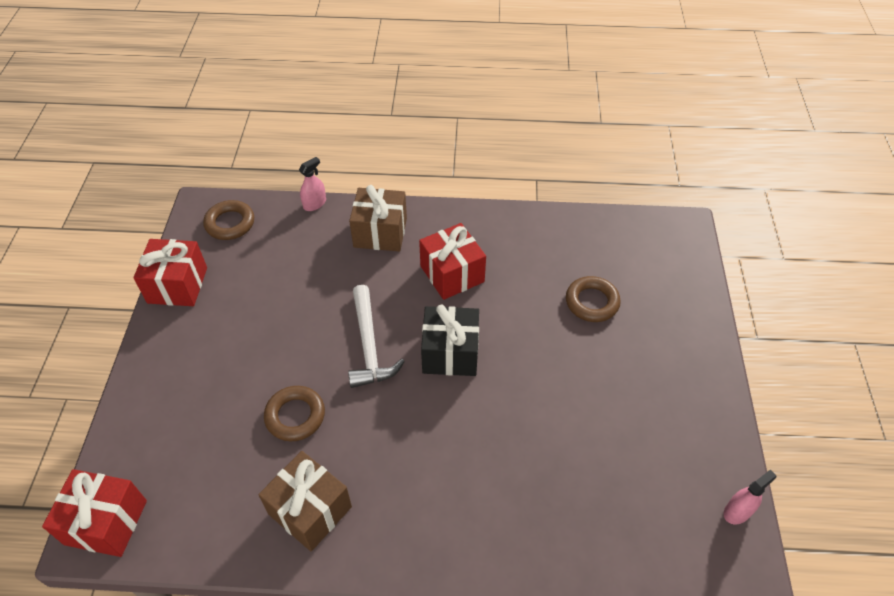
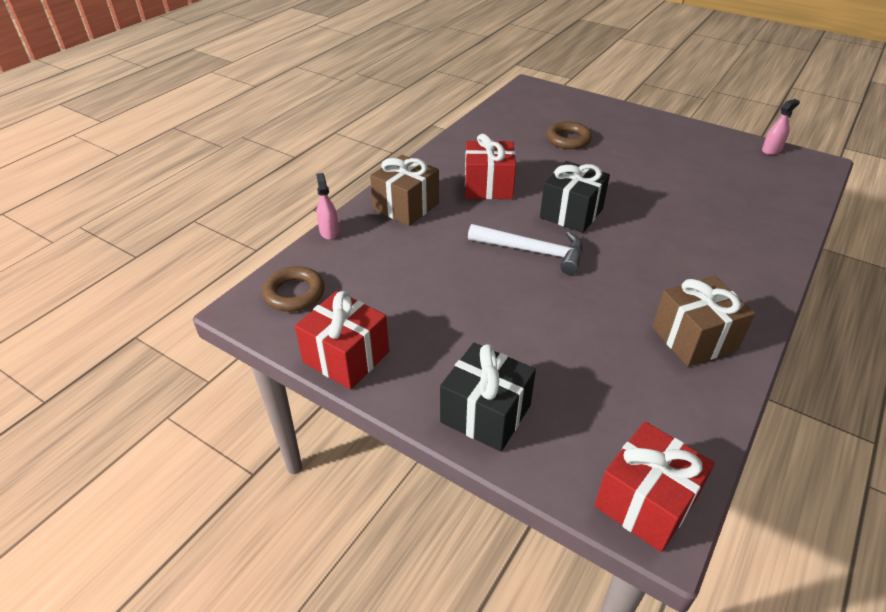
camera: 60 degrees left, 10 degrees down
(155, 390) = (485, 413): none -> black gift
(295, 416) = (584, 318): brown ring -> none
(737, 511) = (771, 150): pink spray bottle -> pink spray bottle turned 60 degrees clockwise

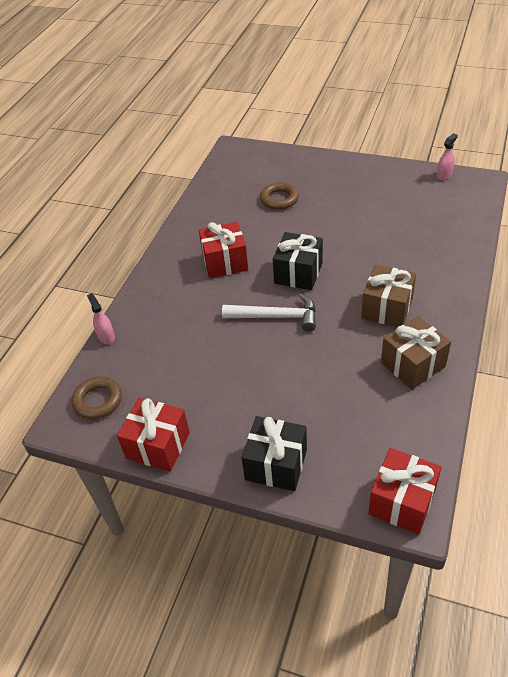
camera: 10 degrees left, 5 degrees up
(406, 206) = (162, 297): brown gift -> brown gift (387, 308)

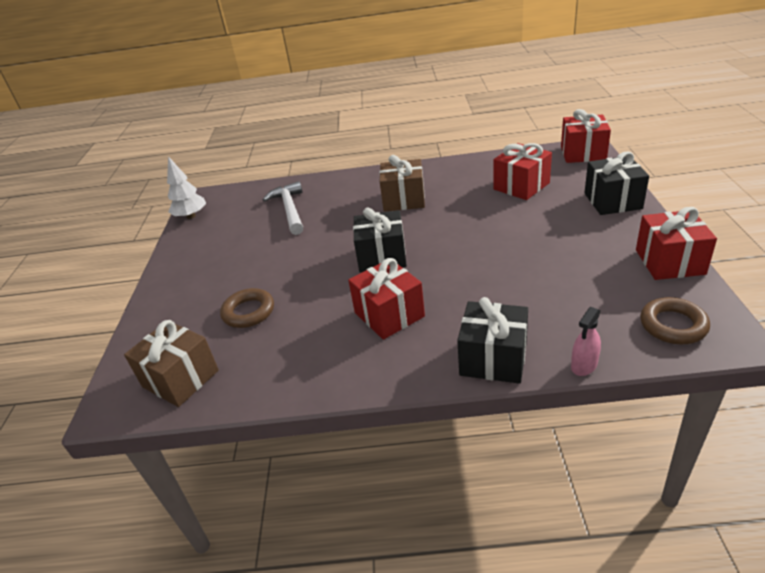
camera: 110 degrees left, 10 degrees down
(145, 298) = (493, 359): none -> black gift
(276, 316) = (453, 250): white hammer -> white hammer (289, 210)
(356, 405) = (521, 186): none -> red gift
(412, 364) = (459, 176): brown gift -> brown gift (180, 378)
(444, 175) = (191, 216): pink spray bottle -> white tree

